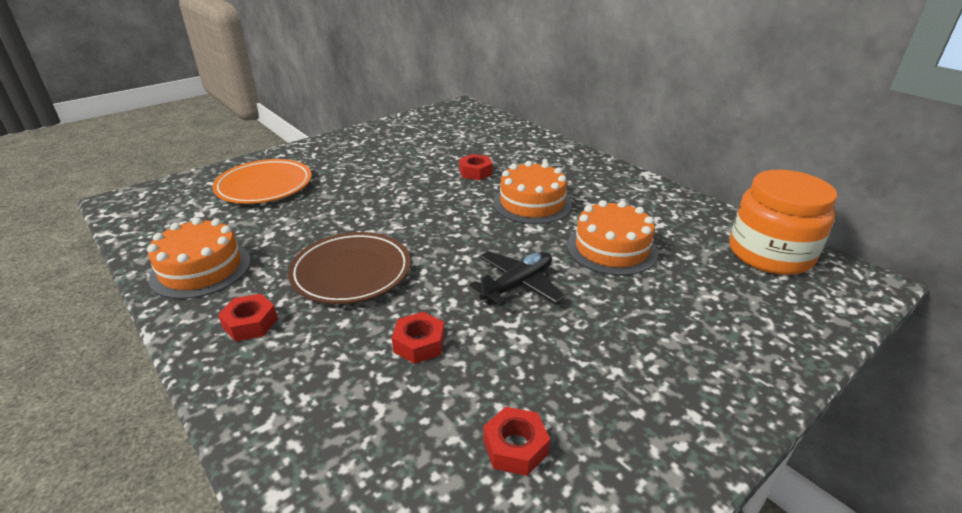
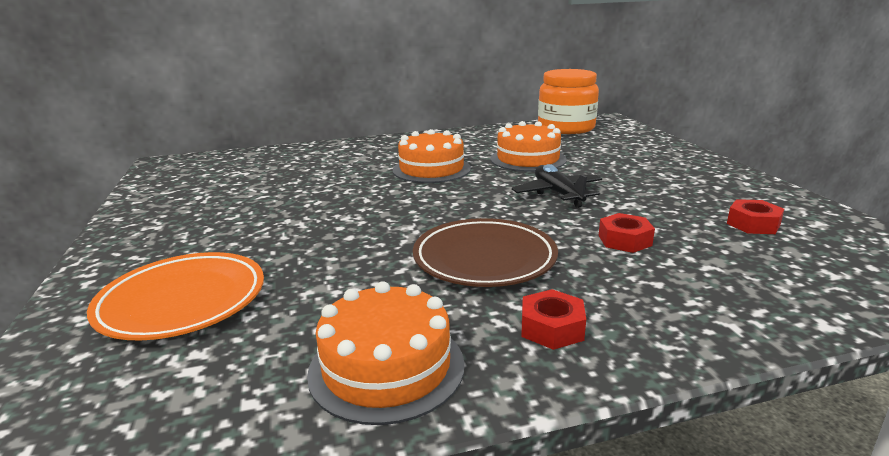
camera: 65 degrees left, 10 degrees down
(475, 172) = (341, 179): red nut -> none

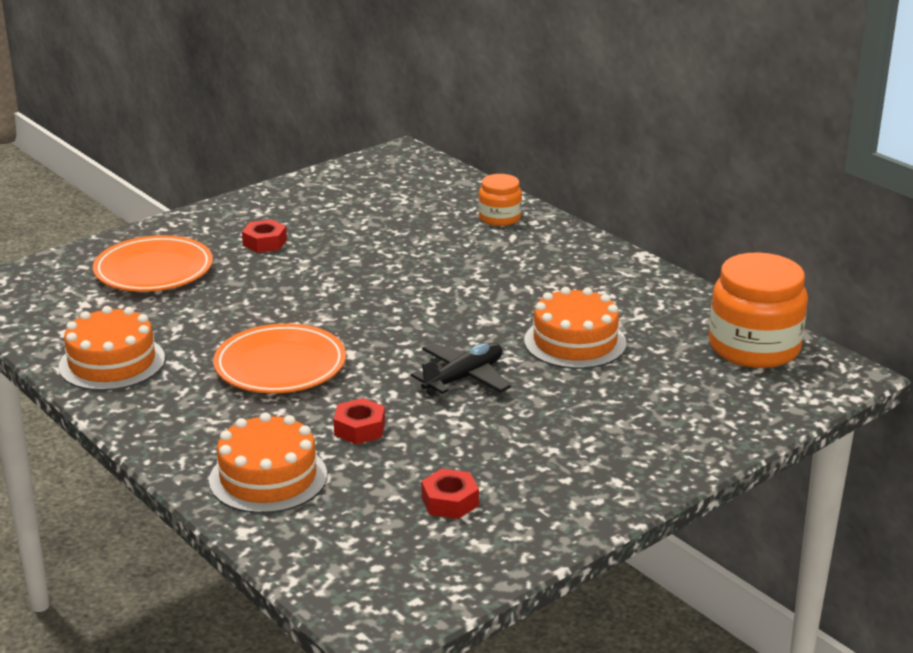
camera: 65 degrees right, 5 degrees up
(325, 152) = (499, 218): none -> orange jar
(431, 169) = (489, 291): orange cake -> orange cake (268, 478)
(484, 259) = (280, 366): brown plate -> orange plate
(551, 328) = (184, 412): red nut -> red nut (265, 243)

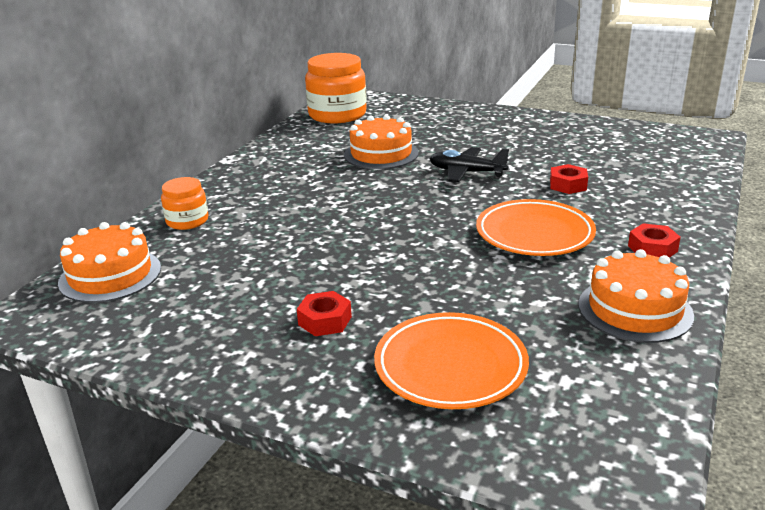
camera: 115 degrees left, 0 degrees up
(268, 478) = (659, 195): orange cake -> orange cake (110, 275)
(450, 501) = (595, 146): red nut -> red nut (652, 248)

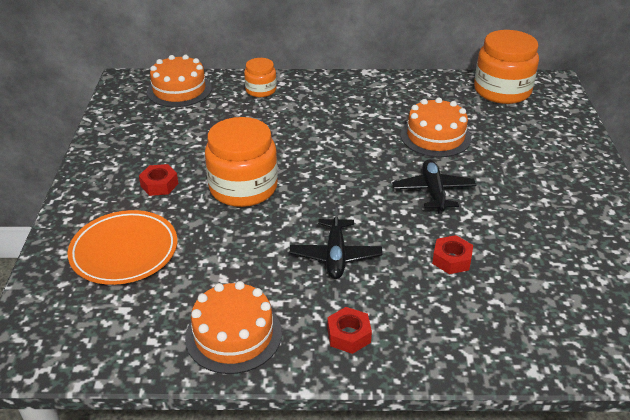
camera: 65 degrees right, 10 degrees up
(381, 264) = (243, 188): none -> orange jar
(534, 234) = (335, 255): orange plate -> black plane

